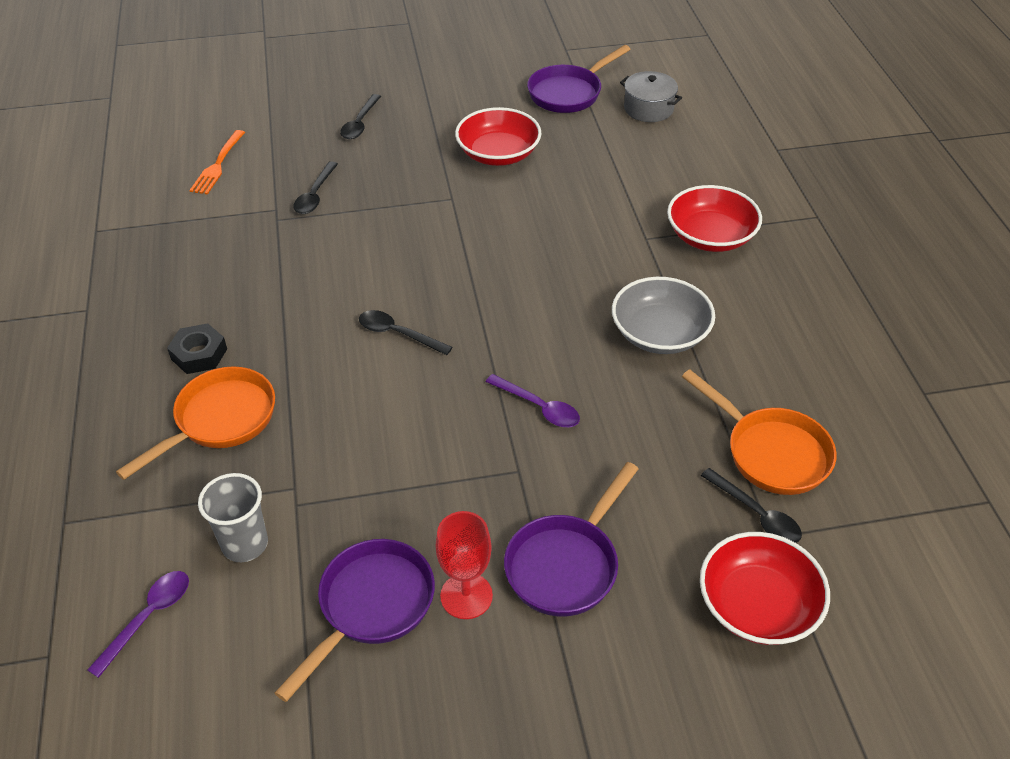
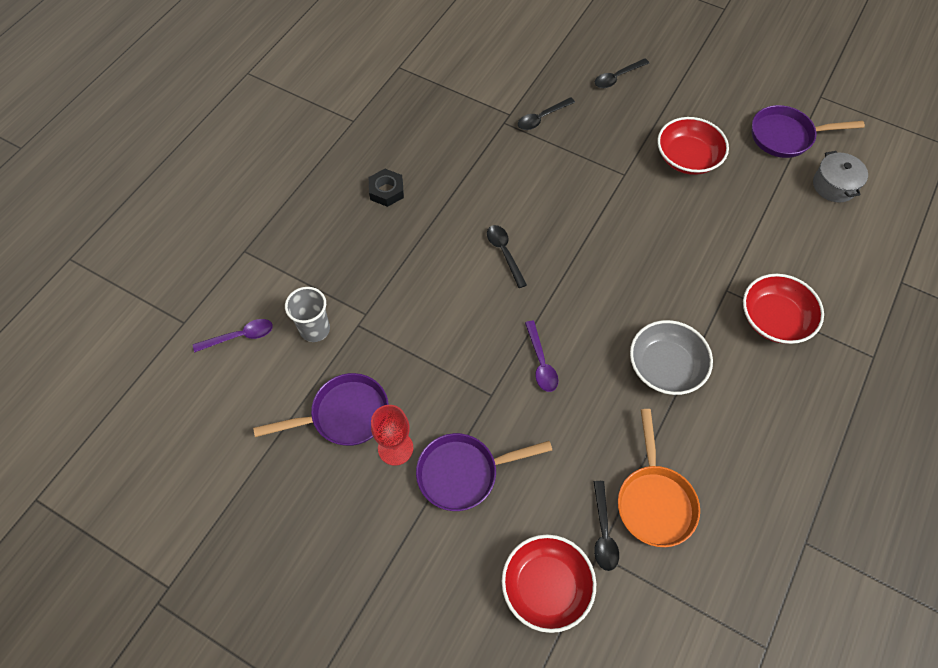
camera: 40 degrees right, 15 degrees up
(218, 165) = (503, 59): orange fork -> none
(220, 420) = (363, 243): orange pan -> none

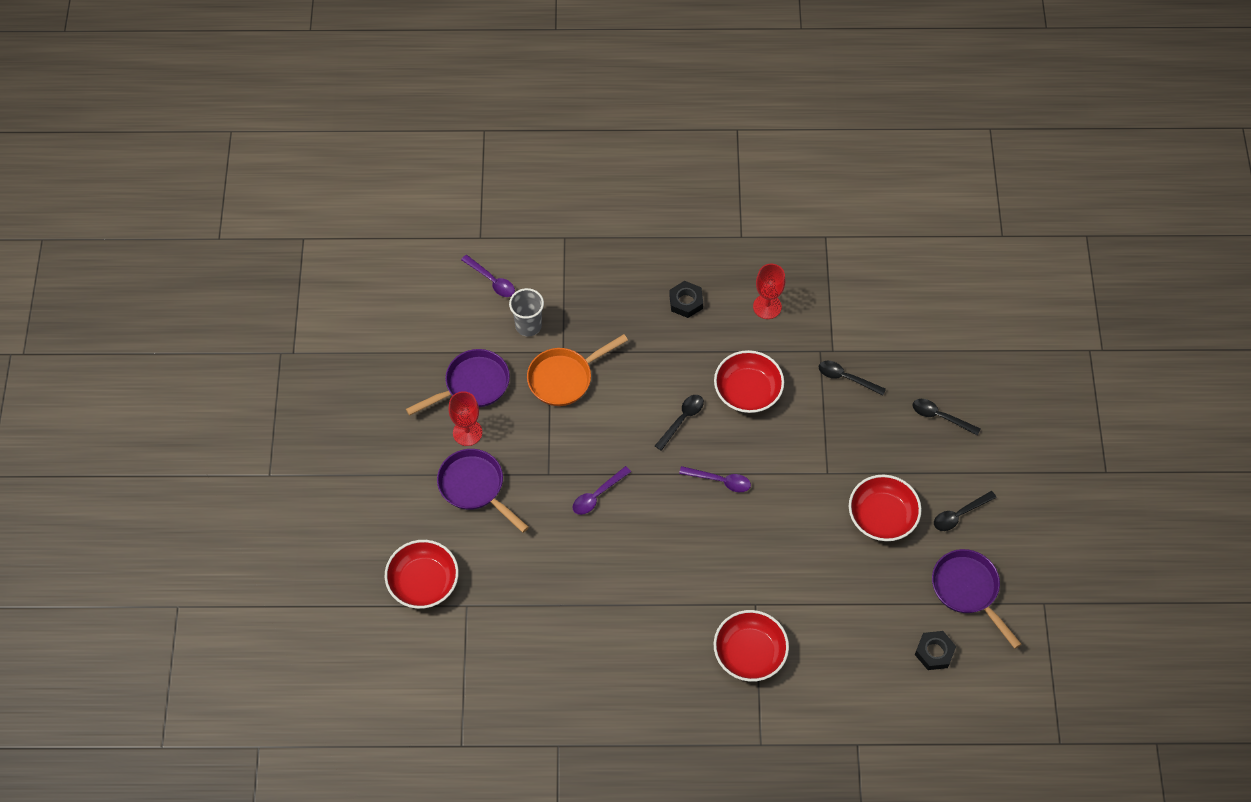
camera: 60 degrees right, 0 degrees up
(344, 415) = (472, 385): purple pan -> purple pan turned 75 degrees counterclockwise
(435, 136) = (767, 306): none -> red goblet
(508, 190) = (747, 391): none -> red bowl
(585, 255) = (720, 481): none -> purple spoon
(603, 532) = (485, 601): black spoon -> black spoon (959, 514)
(654, 501) = (529, 626): orange pan -> orange pan (564, 378)
(665, 367) = (650, 587): grey bowl -> none
(834, 185) = (934, 652): grey pot -> black nut

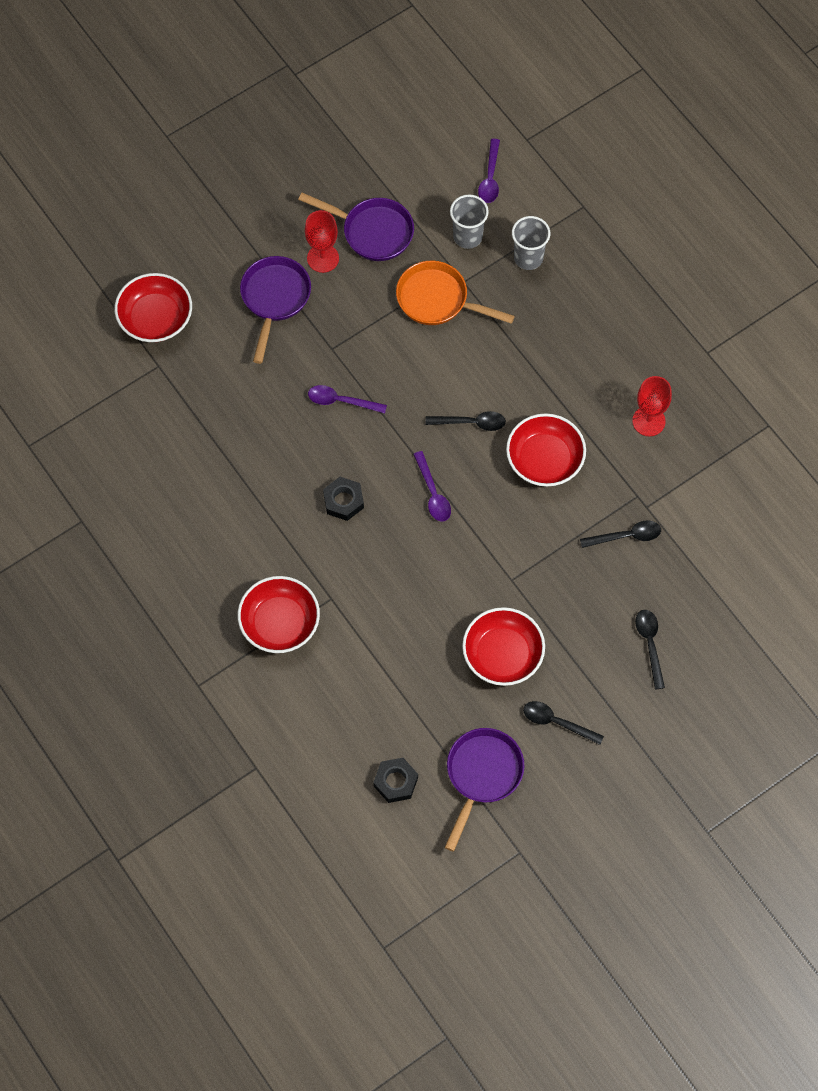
camera: 55 degrees right, 5 degrees up
(577, 298) = (528, 258): none -> grey cup
(686, 302) = (597, 349): black nut -> black nut (343, 501)
(846, 378) = (626, 536): black spoon -> black spoon turned 90 degrees clockwise

